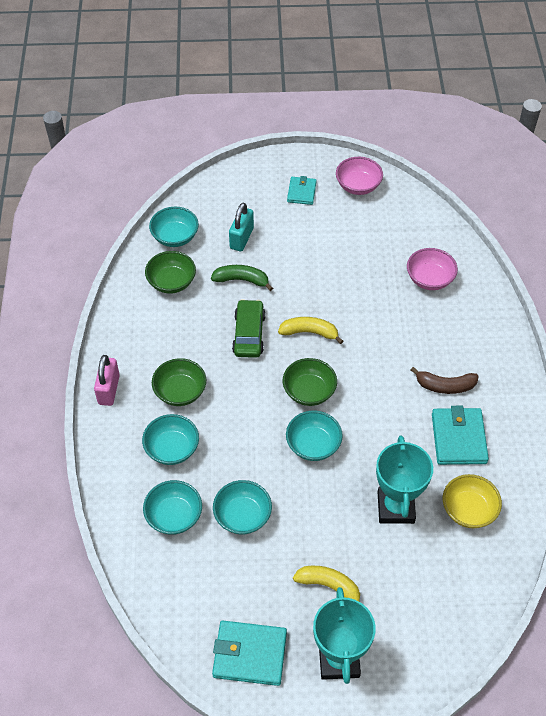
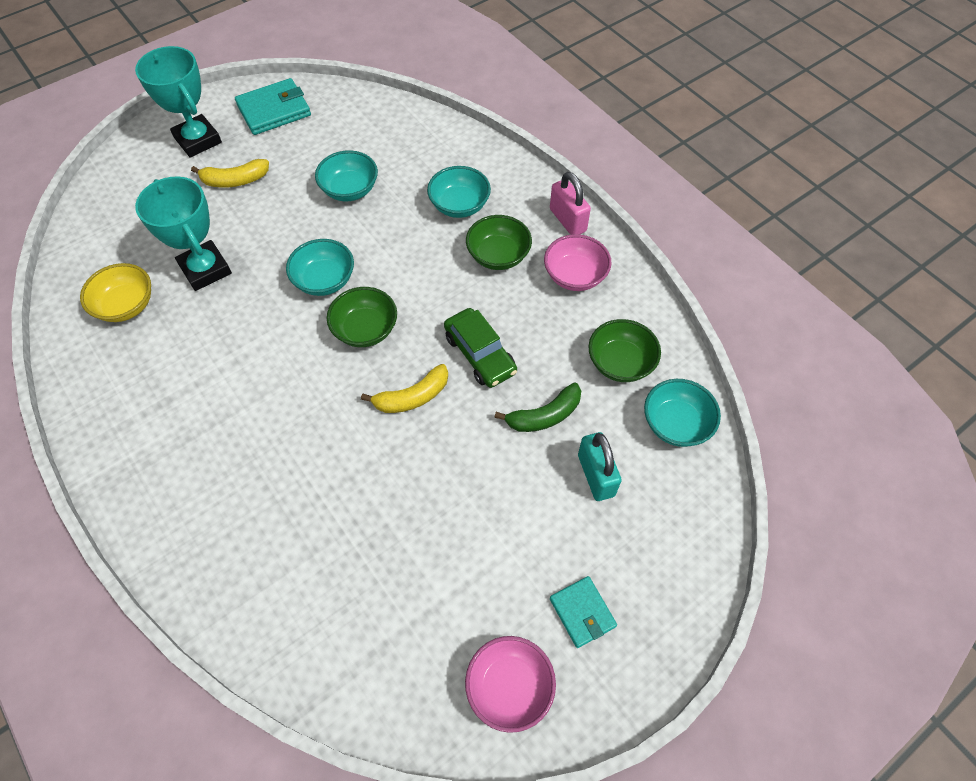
camera: 145 degrees right, 5 degrees up
(174, 516) = (410, 160): turquoise bowl -> none
(429, 279) = (302, 573): pink bowl -> pink bowl (575, 276)
(445, 386) = (209, 425): brown banana -> none
(458, 438) = (166, 372): turquoise wallet -> none

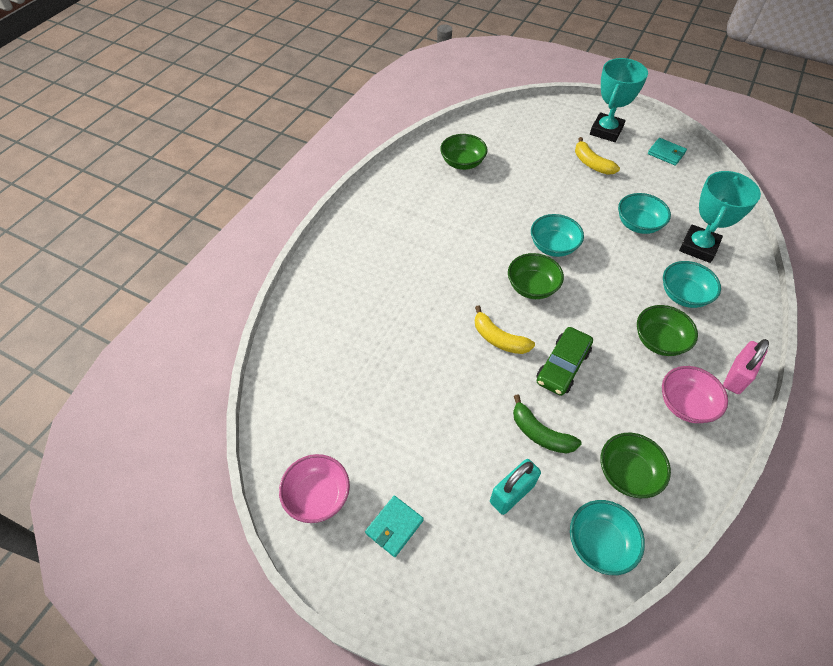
camera: 65 degrees right, 5 degrees down
(126, 305) = (462, 163): yellow bowl -> green bowl
(205, 269) = (514, 184): turquoise trophy -> turquoise trophy (698, 247)
(274, 110) = (666, 153): turquoise wallet -> turquoise wallet, size x0.62

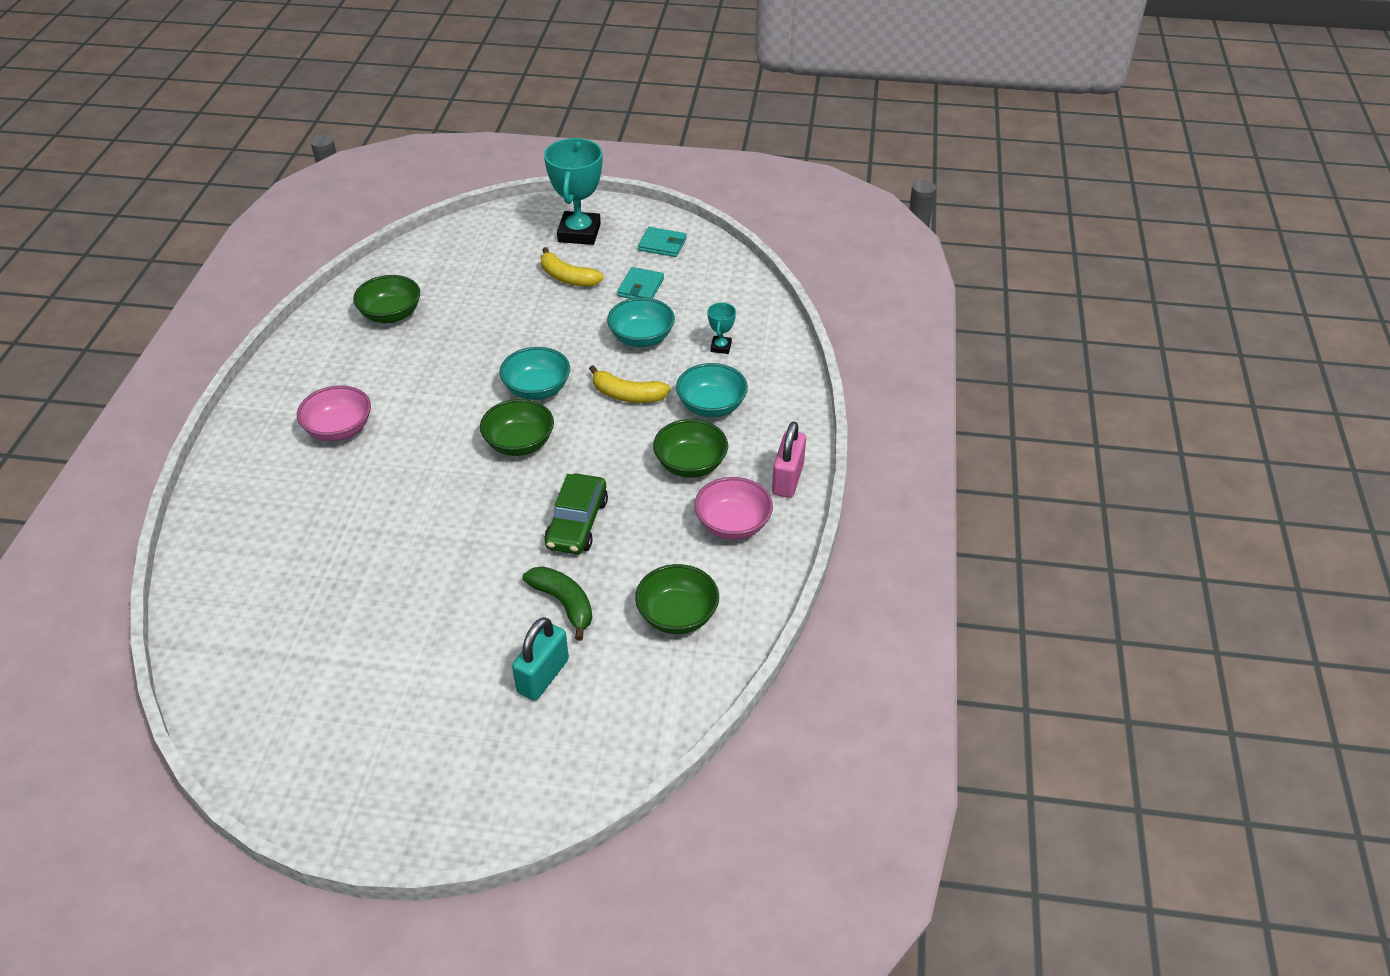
camera: 20 degrees left, 10 degrees down
(318, 496) = (293, 751): pink bowl -> pink bowl (339, 429)
(394, 527) = (403, 754): turquoise wallet -> turquoise wallet (641, 287)
(499, 339) = (489, 514): yellow banana -> yellow banana (627, 395)
(540, 433) = (564, 603): green banana -> green banana turned 150 degrees counterclockwise
(600, 543) = (658, 695): turquoise bowl -> none
(698, 247) = (721, 347): turquoise trophy -> turquoise trophy, size x0.45

